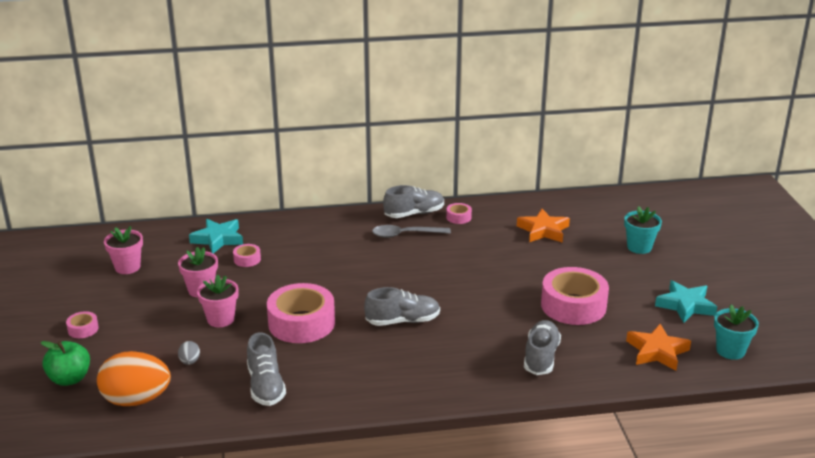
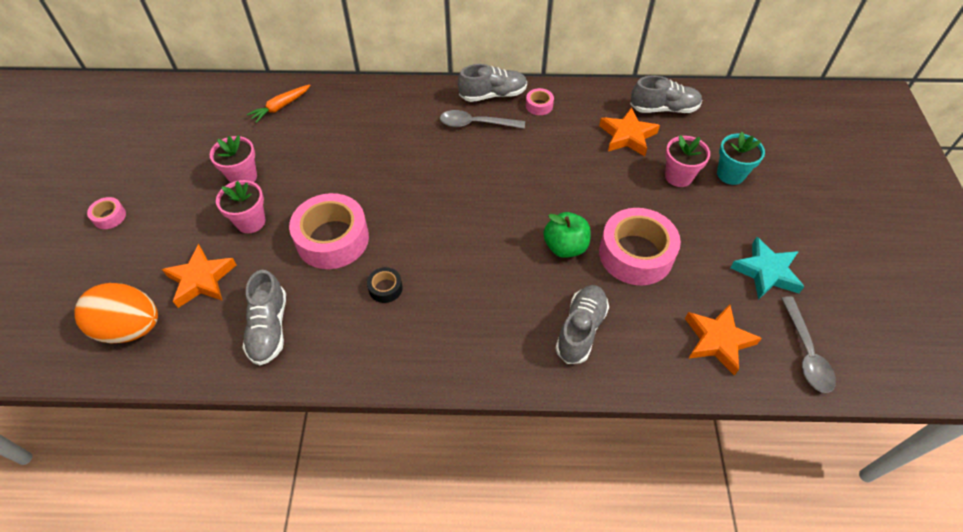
camera: 10 degrees right, 25 degrees up
(69, 379) = (74, 286): green apple -> green apple (565, 247)
(127, 267) = (180, 135): pink flower pot -> pink flower pot (678, 176)
(190, 361) = (201, 279): grey egg -> orange star
(218, 239) = (281, 107): turquoise star -> orange carrot
(247, 259) = (302, 139): pink tape -> none
(361, 349) = (385, 288): none -> black tape
(402, 321) = (440, 251): grey shoe -> grey shoe (663, 109)
(730, 351) = (806, 353): turquoise flower pot -> grey spoon

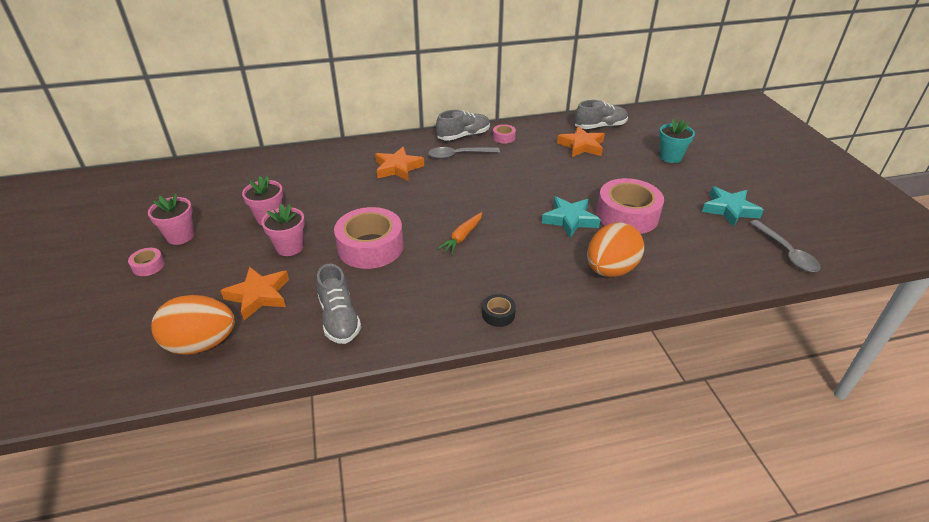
camera: 15 degrees left, 15 degrees down
(281, 107) = (284, 167): orange carrot -> orange carrot (462, 237)
(385, 288) = (433, 272): black tape -> black tape (498, 314)
(565, 247) = (570, 220): green apple -> turquoise star
(580, 330) = (610, 270): grey shoe -> orange egg
(678, 176) = (633, 164): pink flower pot -> pink flower pot (180, 236)
(717, 341) = (719, 257): orange star -> orange star (398, 168)

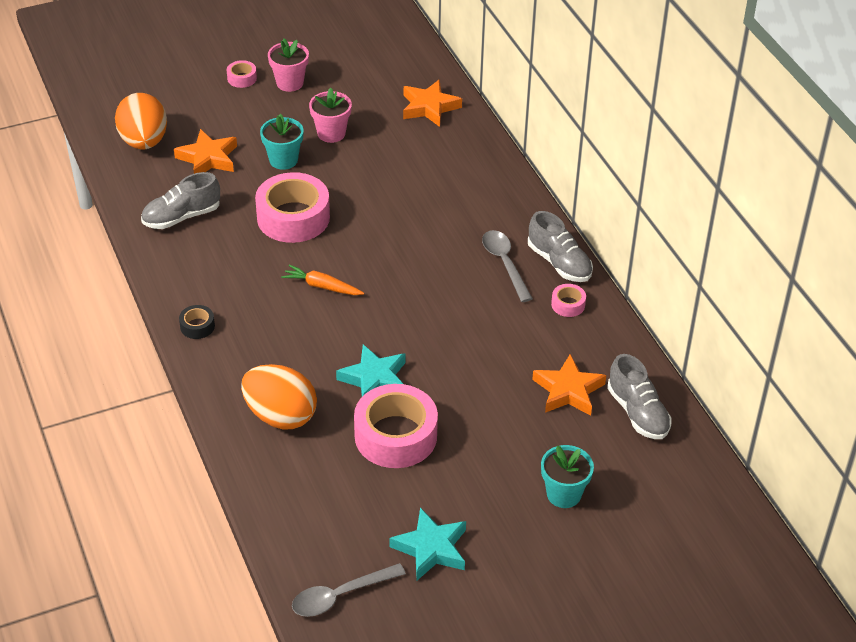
camera: 80 degrees right, 5 degrees up
(289, 247) = (283, 160): pink flower pot -> turquoise flower pot
(398, 168) = (458, 212): orange star -> orange star (429, 107)

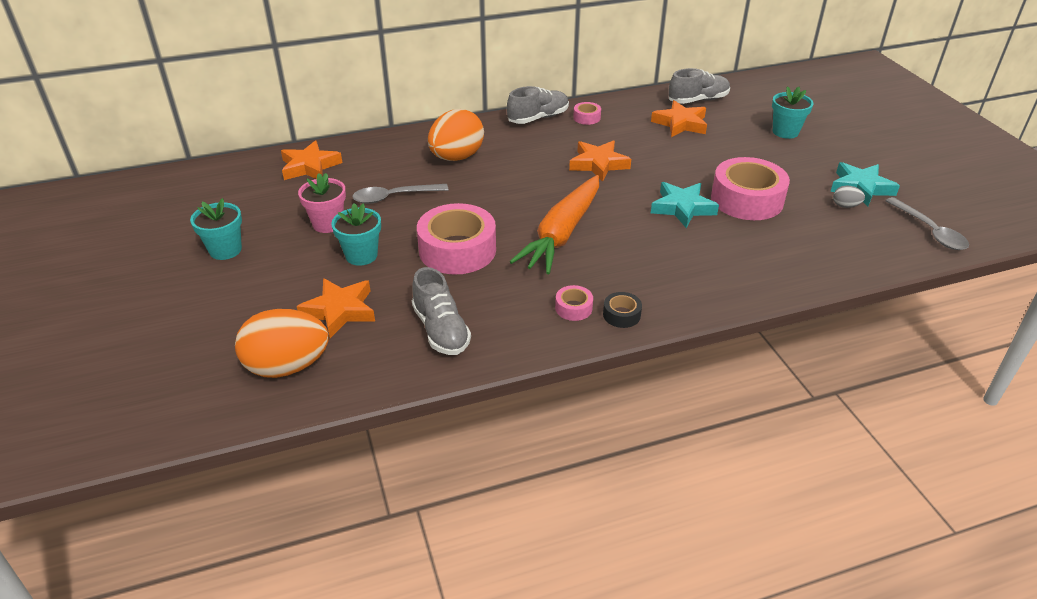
camera: 85 degrees left, 5 degrees down
(242, 78) = (197, 285): pink tape -> pink tape (573, 308)
(280, 416) = (738, 260): orange egg -> orange egg (456, 157)
(290, 83) = (225, 250): pink flower pot -> turquoise flower pot
(322, 286) = (562, 233): orange carrot -> orange carrot, size x2.04
(389, 525) = (845, 206): none -> grey egg
(459, 314) = (598, 164): none -> orange star
(504, 263) = (537, 141): grey spoon -> grey spoon (393, 197)

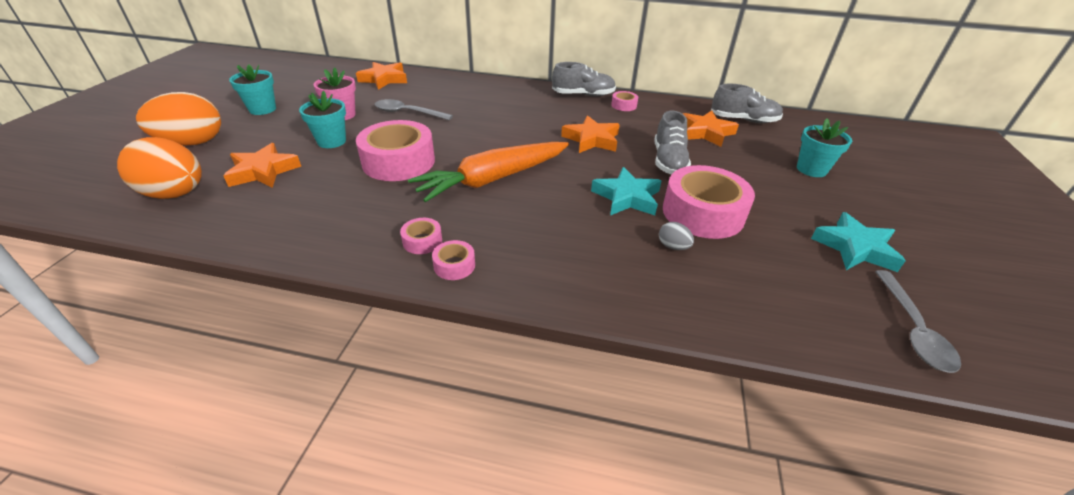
camera: 30 degrees right, 0 degrees up
(441, 330) = (303, 213): grey shoe -> grey shoe (668, 161)
(456, 157) = (486, 102): orange egg -> orange egg (192, 143)
(621, 315) = (454, 265): black tape -> pink tape
(845, 206) = (816, 259): grey egg -> grey egg (673, 246)

